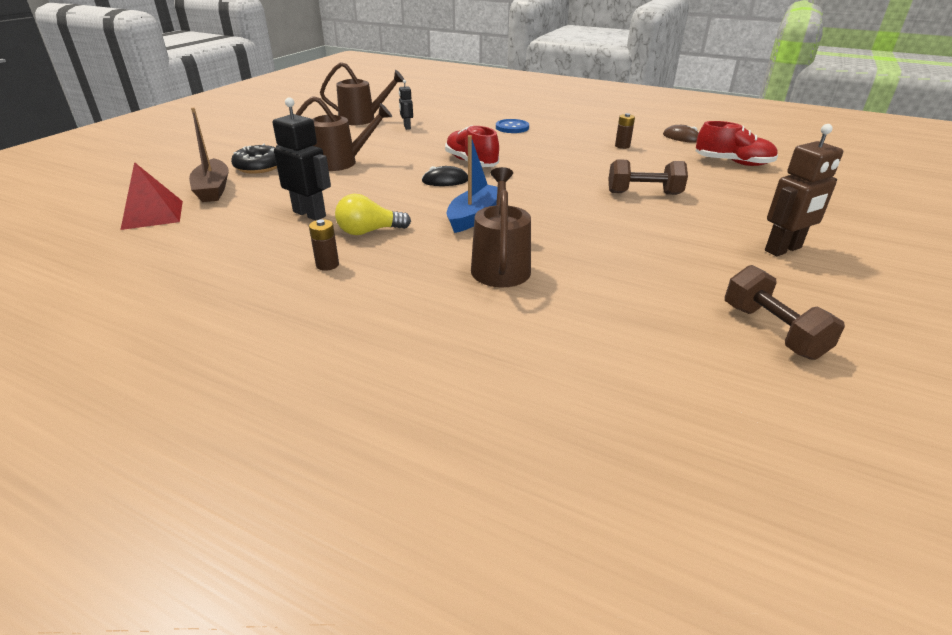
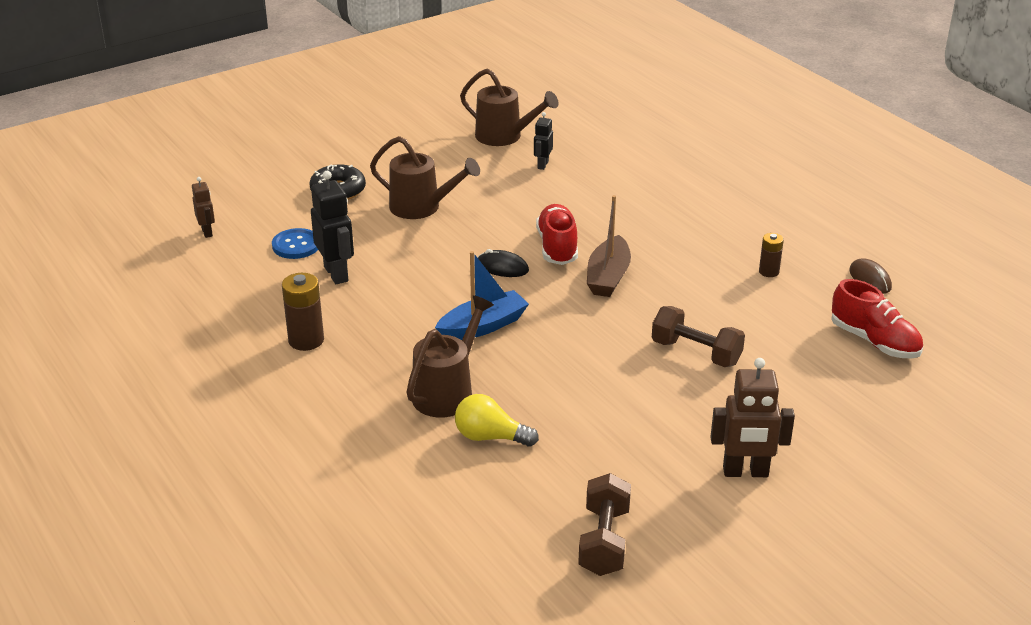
camera: 30 degrees right, 0 degrees up
(152, 214) = (207, 232): red pyramid -> brown robot
(213, 189) = (275, 213): brown boat -> brown boat (608, 277)
(327, 265) = (306, 340): brown battery -> brown battery, size x1.63
(369, 231) = (370, 313): yellow light bulb -> yellow light bulb (490, 437)
(512, 127) = (668, 199): blue button -> blue button (296, 245)

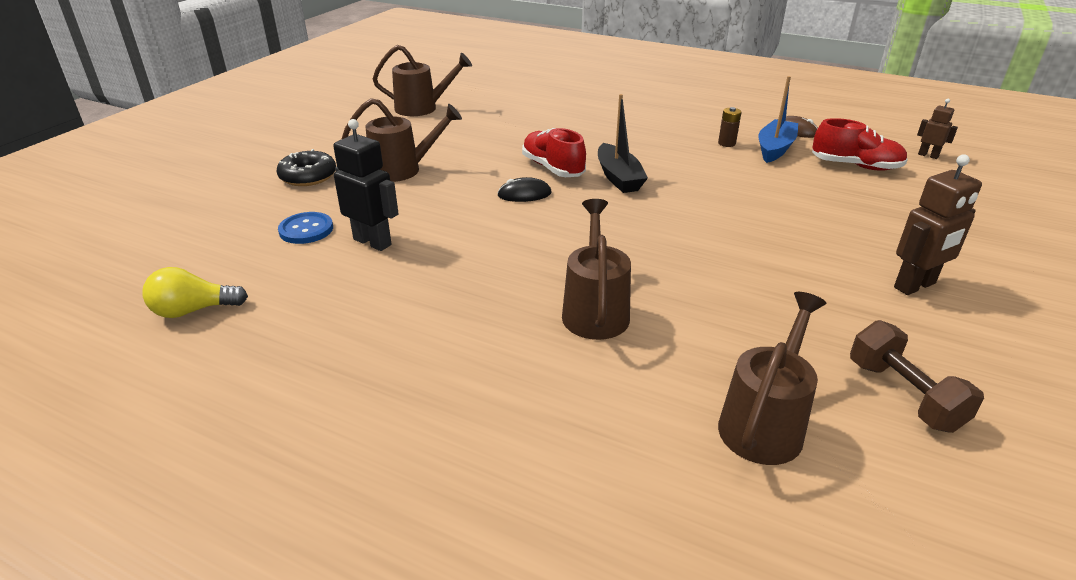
camera: 30 degrees left, 0 degrees up
(207, 232) = (193, 244): brown robot -> brown robot (928, 155)
(306, 340) = (399, 311): brown battery -> none
(476, 515) = (764, 422): none -> brown watering can
(483, 326) = (561, 244): blue boat -> blue boat (775, 149)
(490, 437) = (682, 337): yellow light bulb -> yellow light bulb (193, 310)
(542, 165) = (474, 119): black robot -> none
(608, 277) = (618, 177): brown boat -> black boat
(696, 353) = (754, 210): brown dumbbell -> none

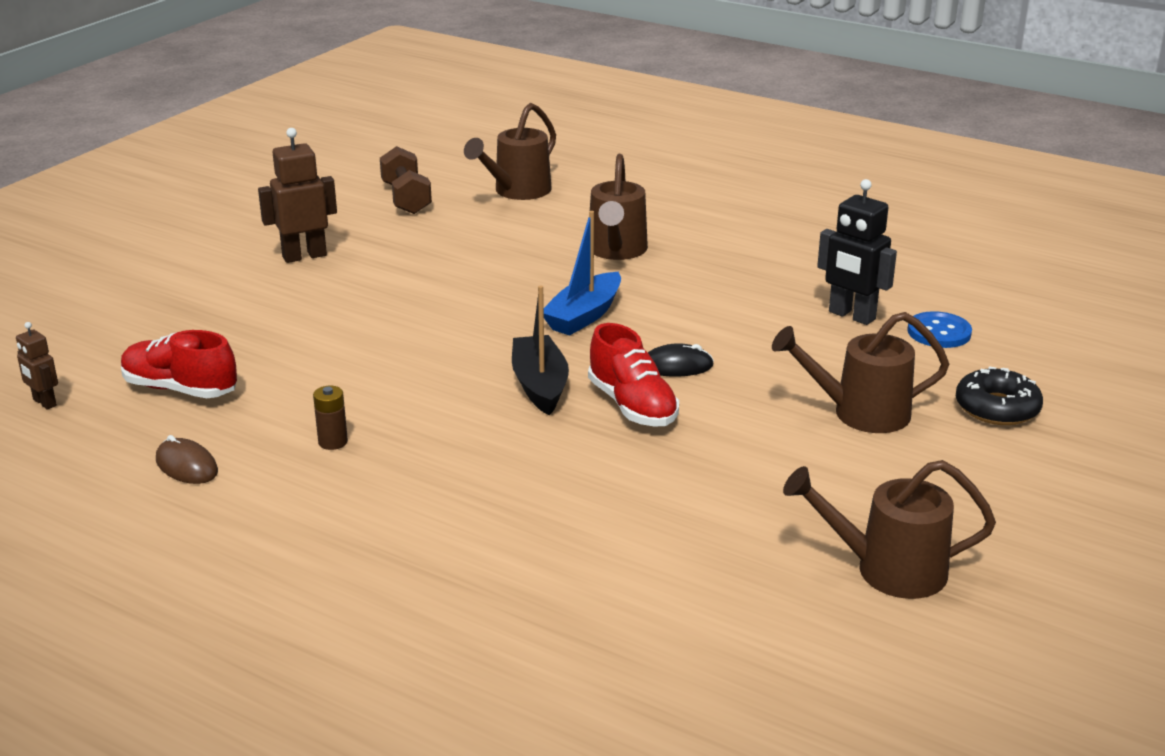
camera: 175 degrees left, 5 degrees down
(193, 310) = (987, 265): yellow light bulb -> none
(775, 149) = (264, 427): blue boat -> blue boat (584, 316)

